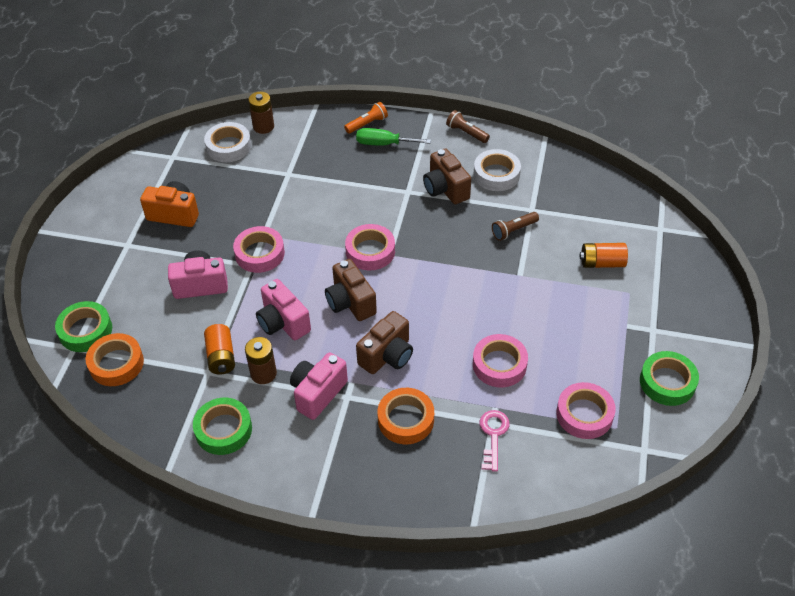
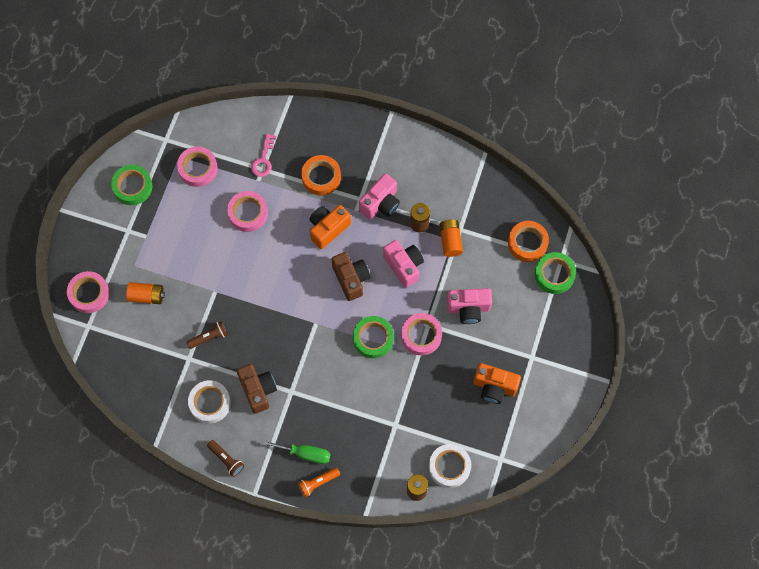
camera: 175 degrees left, 20 degrees up
(223, 430) = (447, 182): green tape -> green tape (373, 338)
(370, 251) = (330, 328): pink tape -> pink tape (89, 294)
(387, 356) = (328, 229): brown camera -> orange camera

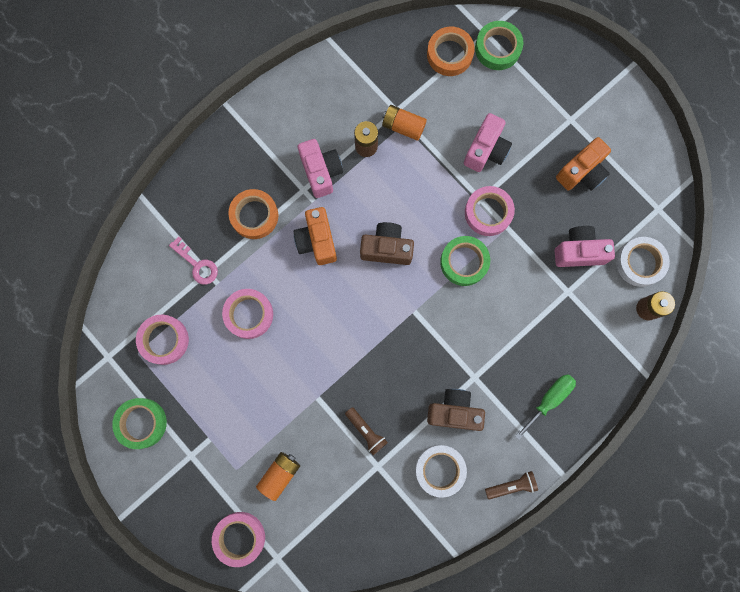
camera: 60 degrees left, 10 degrees up
(209, 337) = (366, 431): brown flashlight -> brown flashlight turned 135 degrees clockwise
(318, 483) = (587, 403): orange flashlight -> none
(404, 266) = (403, 187): pink camera -> pink camera (579, 251)

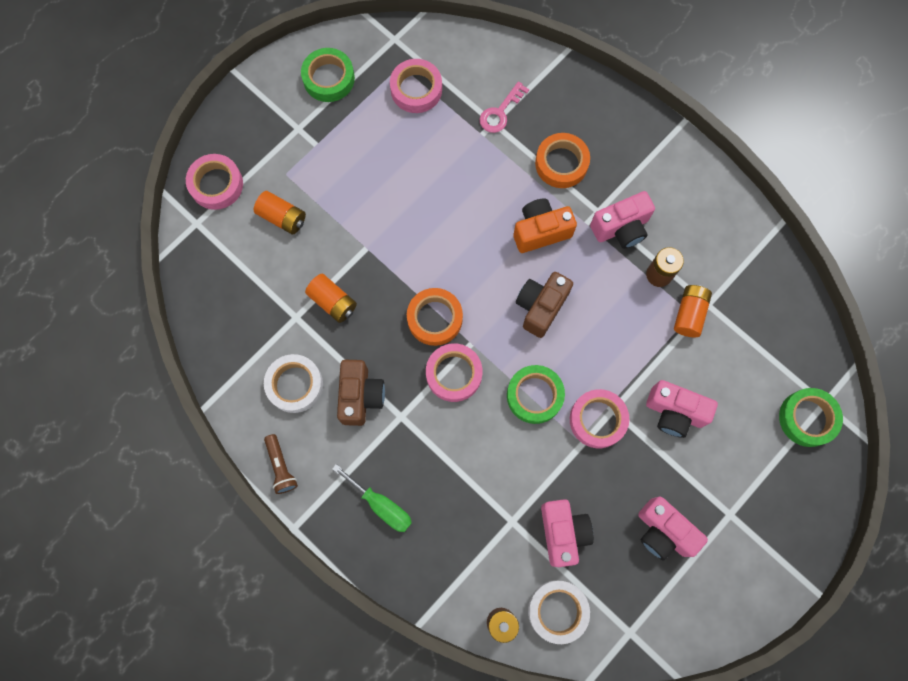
camera: 85 degrees right, 5 degrees down
(249, 314) = (451, 169): pink tape -> pink tape (454, 374)
(366, 431) = (333, 302): brown flashlight -> orange battery
(386, 248) = (541, 307): brown camera -> brown camera turned 150 degrees counterclockwise
(449, 54) = (789, 361): orange tape -> orange tape (435, 318)
(581, 172) = (663, 531): orange camera -> pink camera

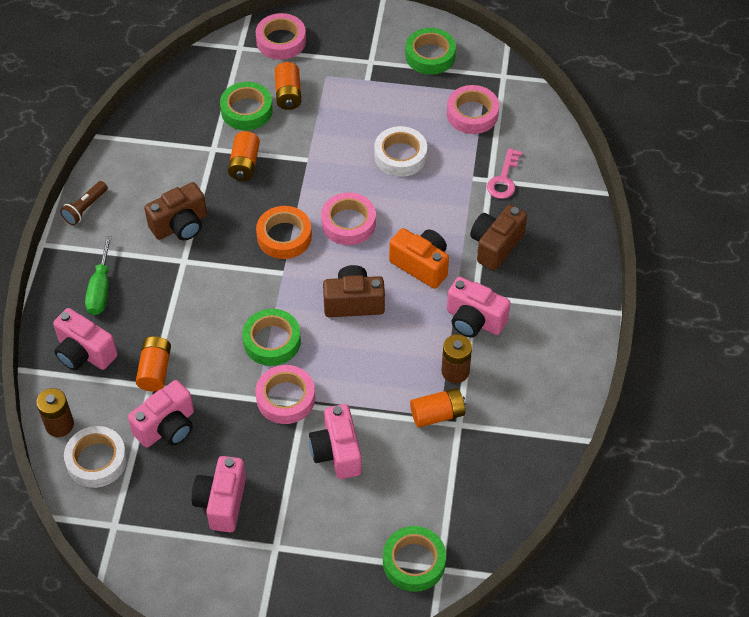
camera: 55 degrees right, 20 degrees down
(274, 263) = (246, 110): none -> green tape
(295, 385) = (157, 179): white tape -> white tape (400, 156)
(440, 558) = (84, 353): none -> pink camera
(454, 374) = (247, 275): pink tape -> pink tape (348, 223)
(499, 509) = (155, 370): none -> orange battery
(500, 112) = (504, 179): pink key -> pink key turned 75 degrees counterclockwise
(561, 163) = (496, 246): orange tape -> brown camera

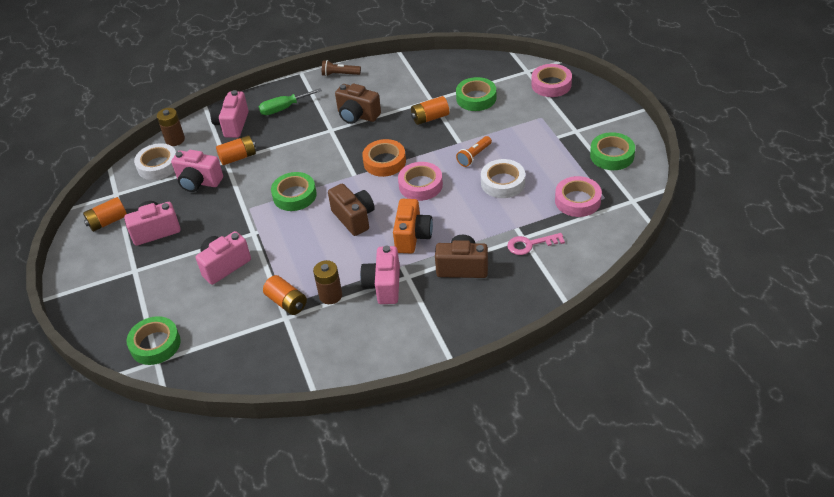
camera: 65 degrees right, 10 degrees down
(285, 398) = (253, 222): pink tape -> none
(288, 94) = (507, 109): orange battery -> orange battery (108, 221)
(340, 158) = (474, 156): none -> orange flashlight

